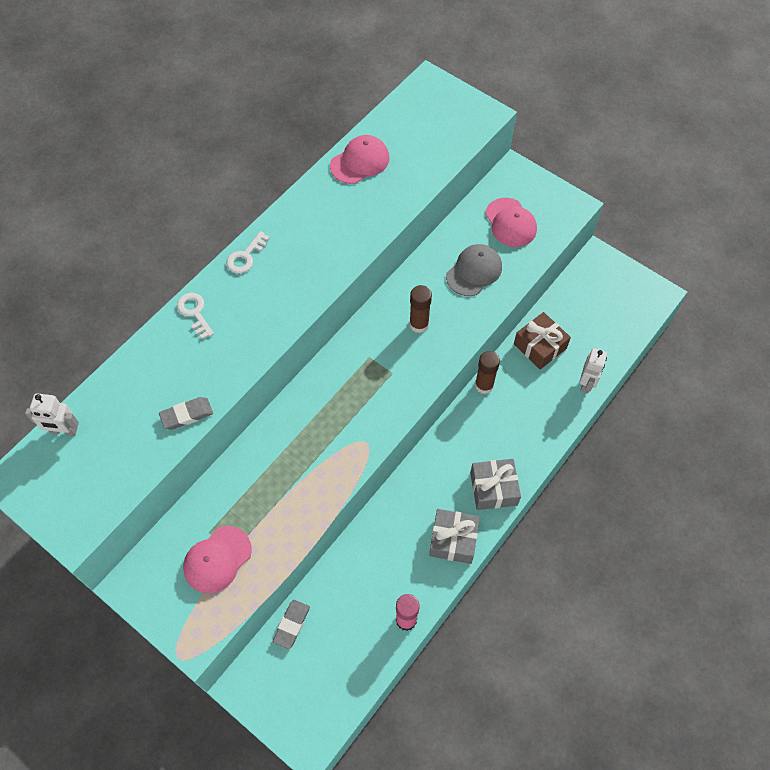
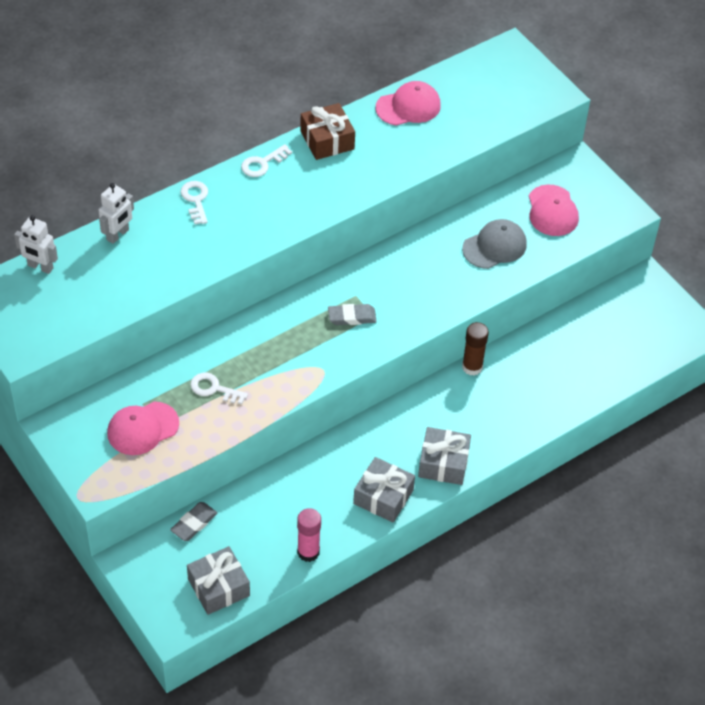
camera: 15 degrees right, 10 degrees down
(187, 415) = (157, 284): grey eraser -> grey eraser (352, 317)
(271, 494) = (214, 389): none -> white key
(337, 685) = (218, 587): none -> grey gift
(419, 324) = (418, 280): brown glue stick -> none
(540, 346) = (547, 346): brown gift -> brown gift (327, 140)
(586, 383) = (582, 395): white robot -> white robot (118, 235)

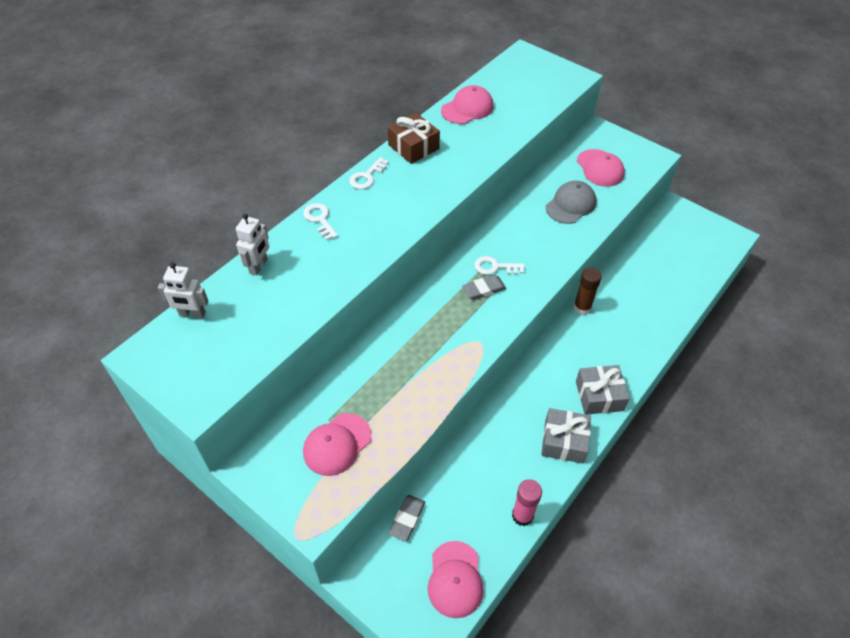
camera: 15 degrees left, 0 degrees up
(214, 389) = (390, 386): white key -> white key (495, 267)
(218, 587) = (455, 579): grey gift -> pink cap

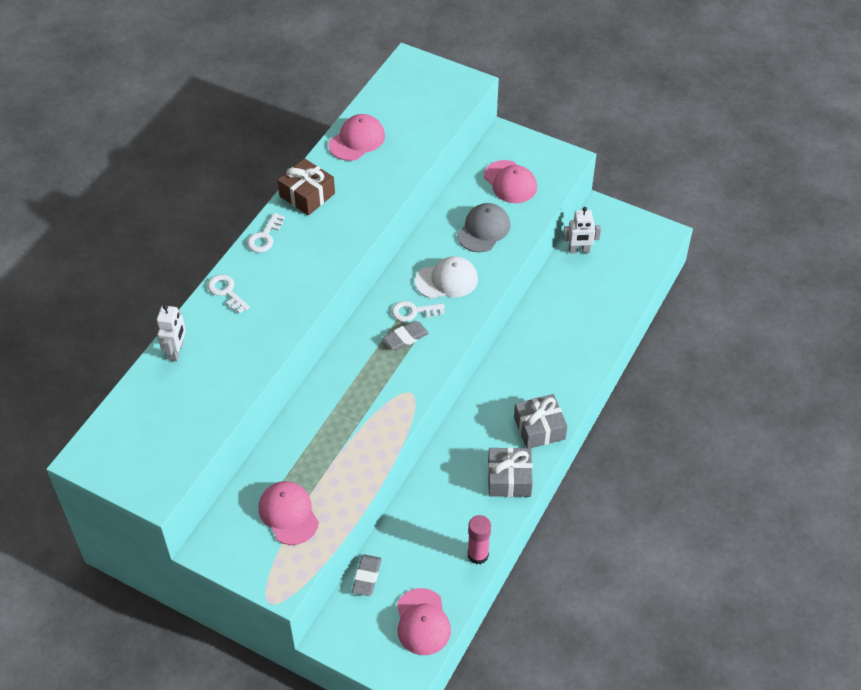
camera: 10 degrees left, 0 degrees up
(192, 314) = (123, 410): white robot -> white robot (579, 250)
(337, 444) = (288, 514): pink cap -> pink cap turned 120 degrees clockwise
(530, 243) = (446, 280): none -> white cap
(582, 307) = (511, 338): brown glue stick -> none

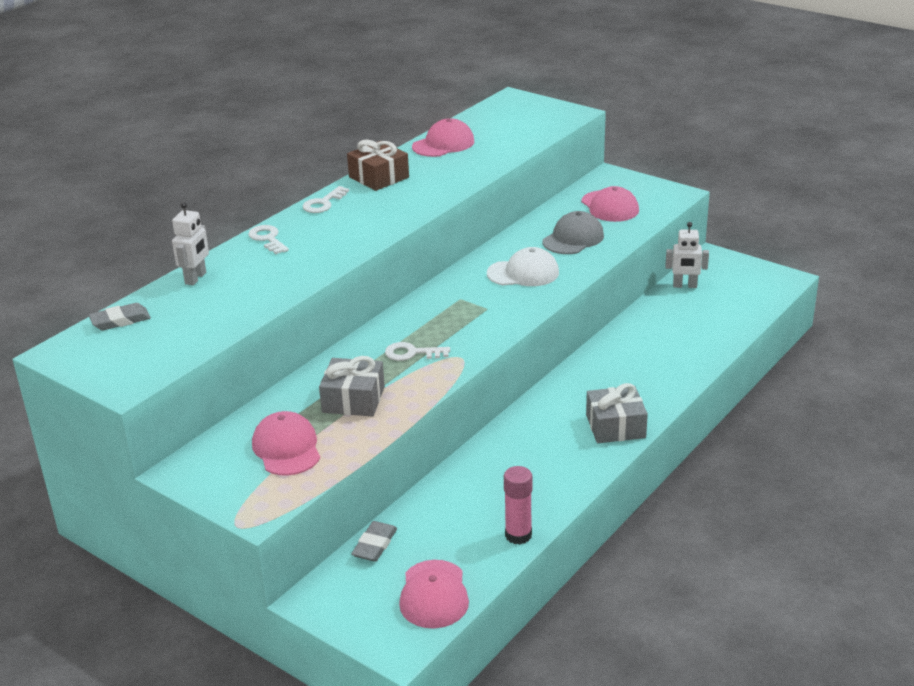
camera: 10 degrees right, 20 degrees down
(406, 338) = (466, 314): grey eraser -> grey eraser (120, 320)
(413, 311) = (480, 294): white key -> white key (412, 353)
(509, 479) = (571, 468): grey gift -> grey gift (353, 399)

